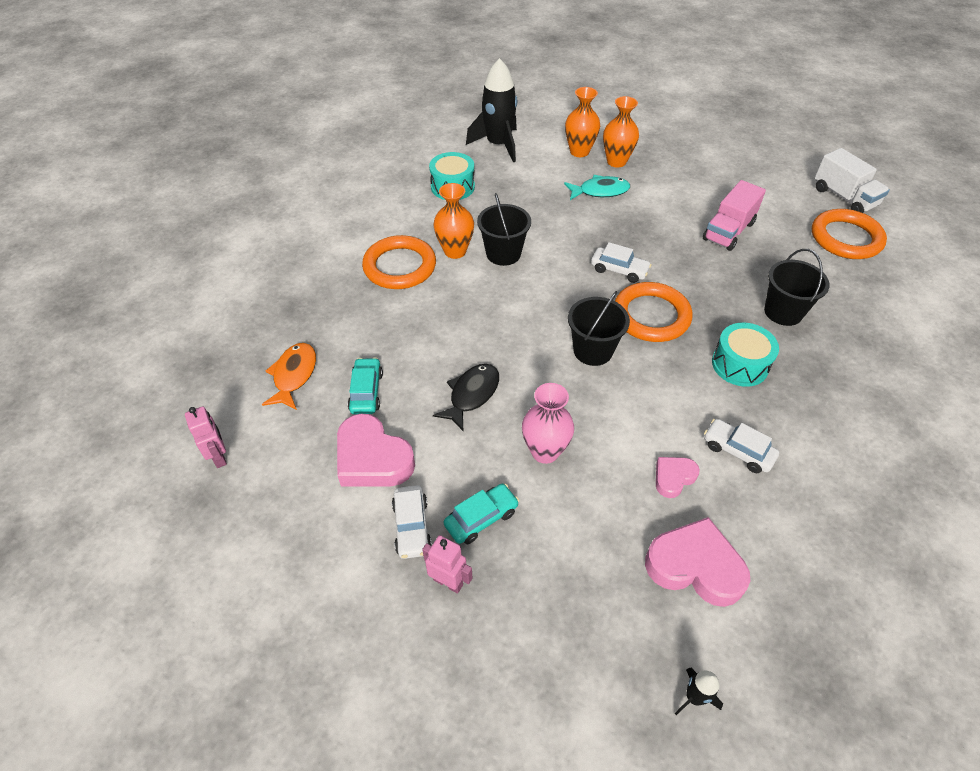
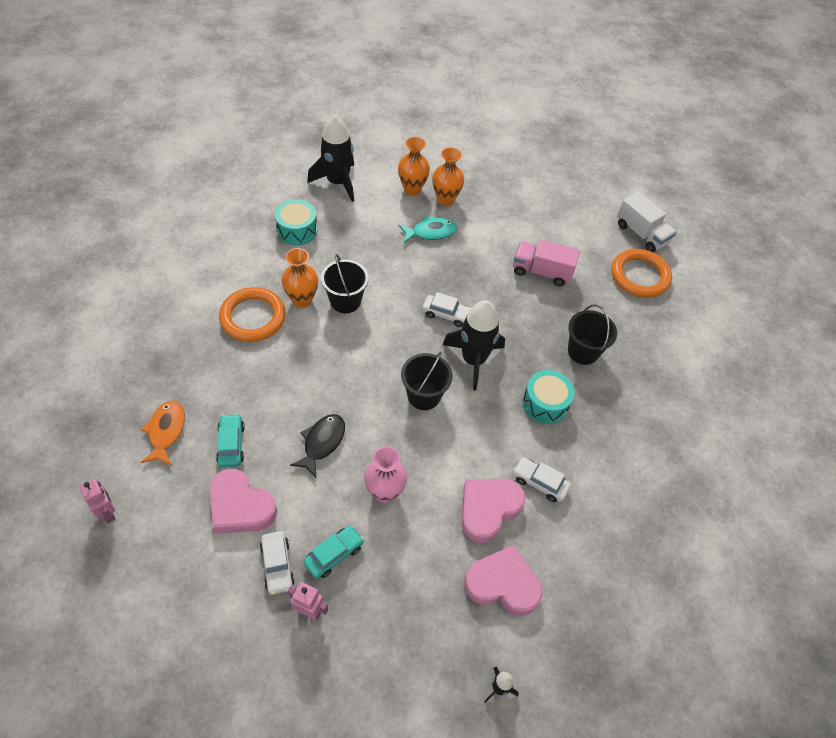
camera: 10 degrees left, 5 degrees up
(651, 316) = (473, 359): orange ring -> black rocket
(673, 478) = (488, 509): pink heart -> pink heart, size x1.84
(728, 231) = (541, 272): pink truck -> pink truck turned 75 degrees clockwise

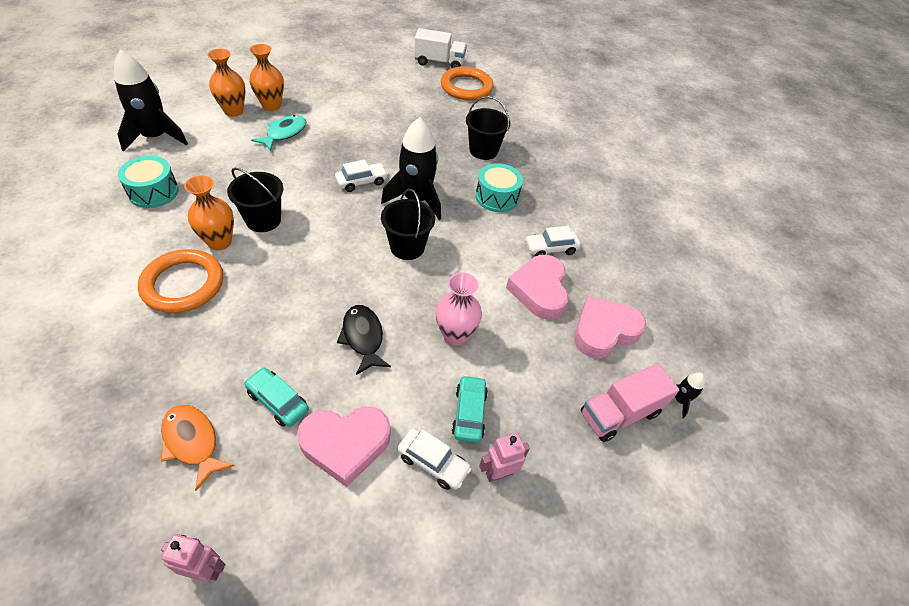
camera: 45 degrees left, 5 degrees down
(541, 272) = (400, 117): pink truck -> pink truck (619, 413)

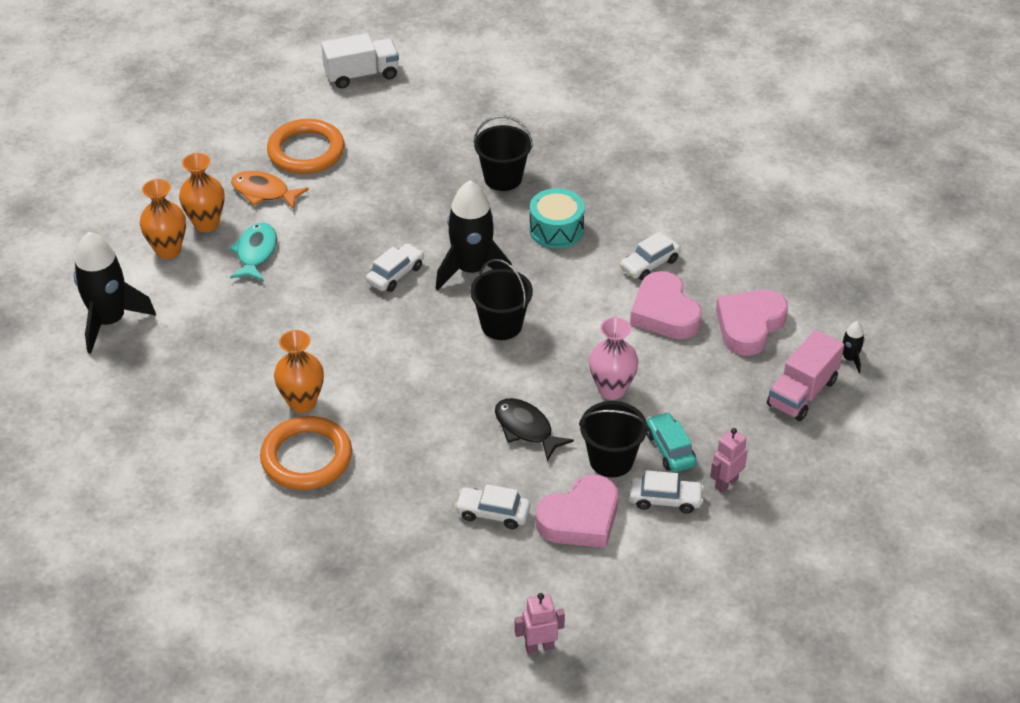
camera: 20 degrees left, 5 degrees down
(153, 192) = (176, 382): turquoise drum -> none
(192, 442) = (447, 574): orange fish -> orange fish (264, 192)
(263, 220) = (326, 361): black bucket -> black bucket (611, 460)
(278, 401) = (493, 513): turquoise car -> white car
(466, 87) = (422, 98): orange ring -> orange ring (306, 151)

